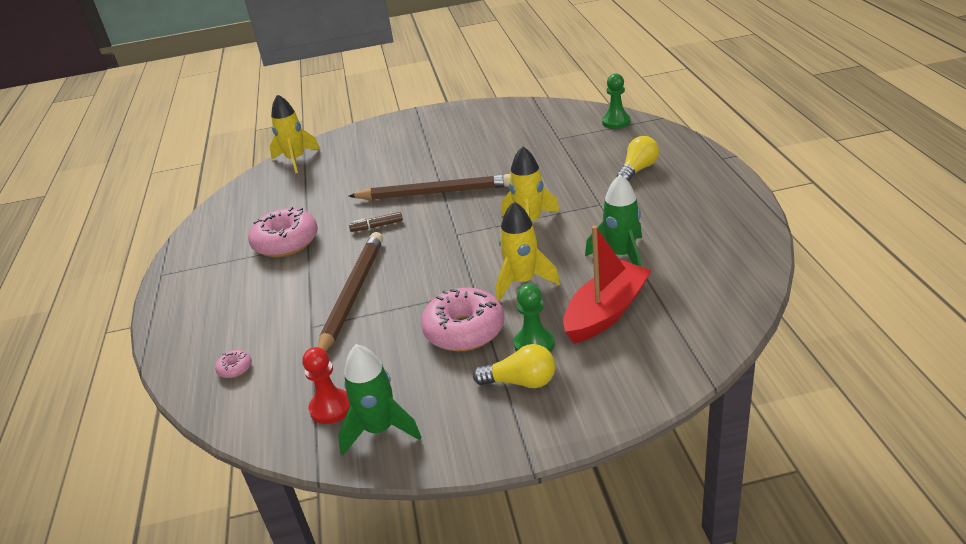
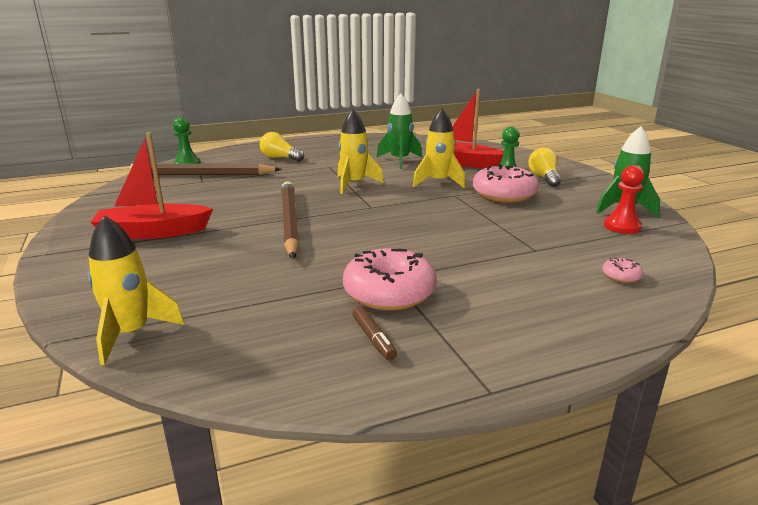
camera: 105 degrees left, 10 degrees down
(352, 295) = (479, 238): brown pencil -> brown pencil (203, 175)
(377, 226) = (354, 242): brown marker -> brown marker (373, 339)
(437, 139) = (153, 232): none -> red boat

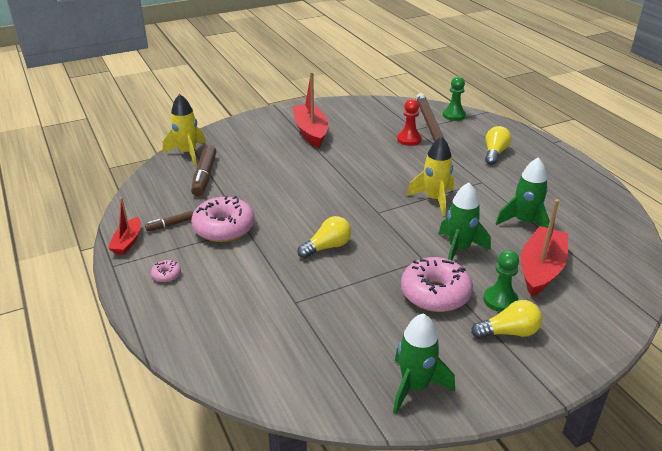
camera: 85 degrees right, 10 degrees up
(231, 313) = (204, 176): none -> brown marker
(289, 222) = (337, 178): brown pencil -> none
(421, 381) = (127, 242): none -> red boat
(435, 232) = (327, 247): none -> yellow light bulb
(438, 182) = (459, 249): yellow rocket -> green rocket
(621, 276) = (245, 347): pink donut -> pink donut (166, 275)
(622, 226) = (359, 373): red pawn -> red pawn (409, 139)

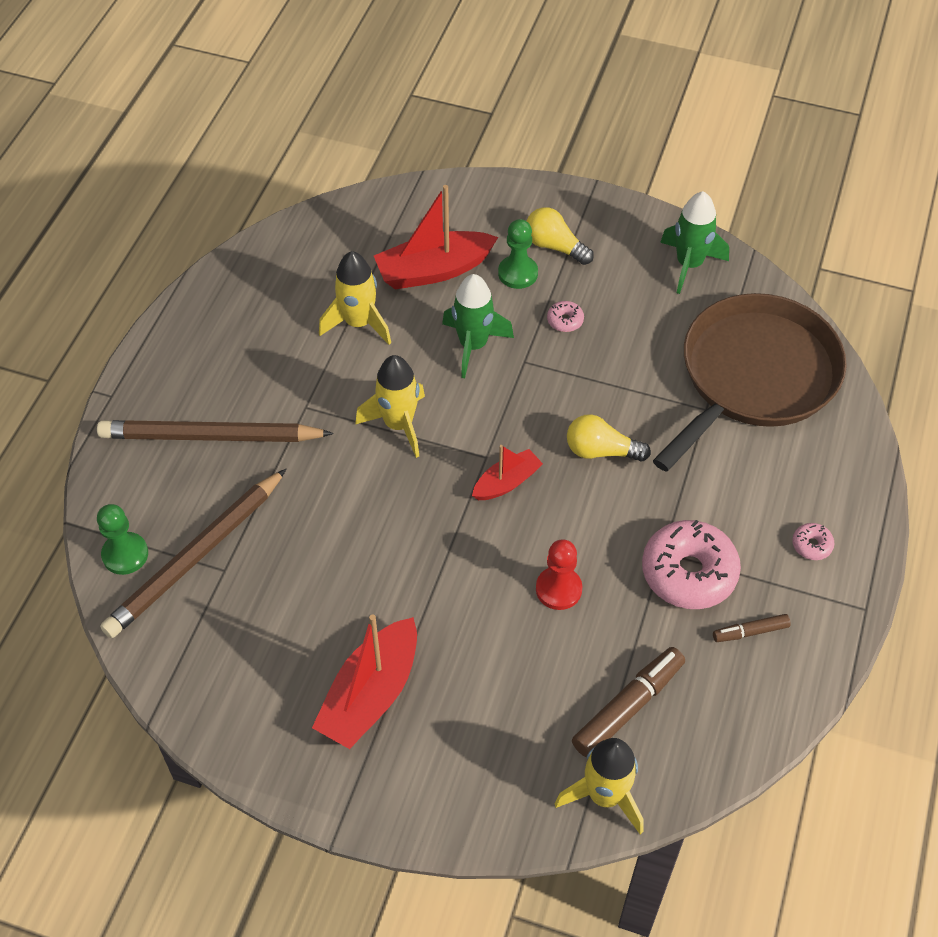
camera: 135 degrees left, 20 degrees up
(127, 242) = (824, 640): red boat -> red boat (506, 482)
(170, 225) = (750, 632): brown marker -> brown marker turned 150 degrees clockwise
(285, 340) = (754, 376): none -> brown pan
(409, 139) = (266, 554): red pawn -> red pawn (558, 589)
(435, 293) = (565, 320): pink donut -> pink donut, size x0.43
(494, 153) = (210, 437): yellow light bulb -> brown pencil
(524, 222) = (358, 323): green rocket -> yellow rocket

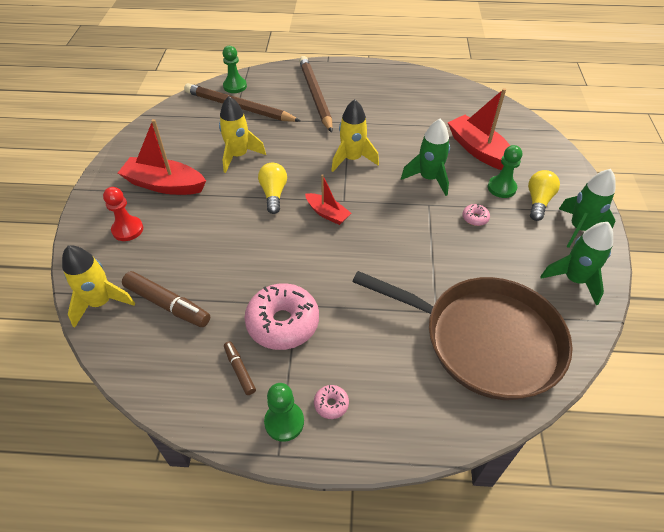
camera: 75 degrees right, 5 degrees down
(358, 323) = (419, 129): yellow rocket -> yellow rocket (238, 156)
(558, 589) = (252, 253): red pawn -> red pawn (127, 229)
(601, 451) = (371, 256): yellow light bulb -> yellow light bulb (273, 194)
(612, 226) = (579, 228): none -> green rocket
(827, 596) = (284, 422): none -> green pawn

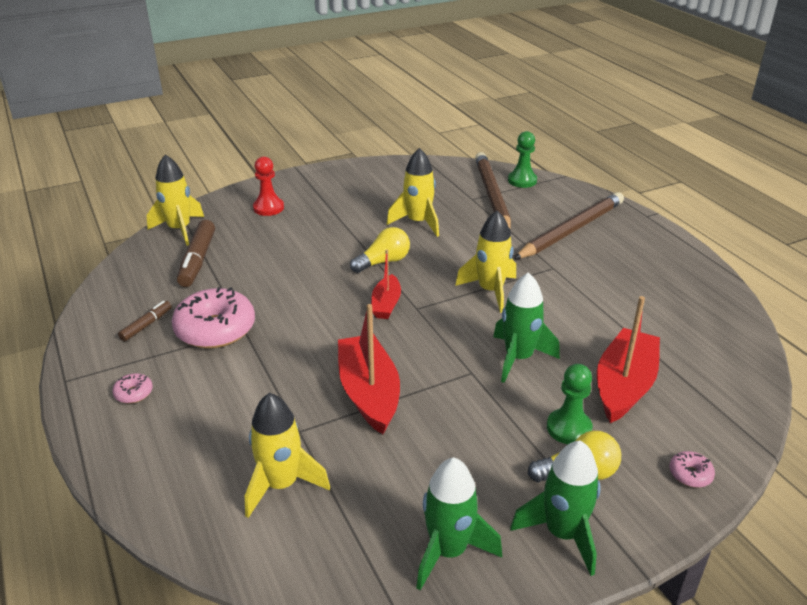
camera: 60 degrees right, 15 degrees down
(164, 185) = (339, 202): red boat -> red boat (369, 393)
(284, 422) = (101, 371): green pawn -> none
(475, 218) = (484, 419): pink donut -> pink donut (690, 474)
(485, 340) = (281, 484): brown pan -> yellow rocket

